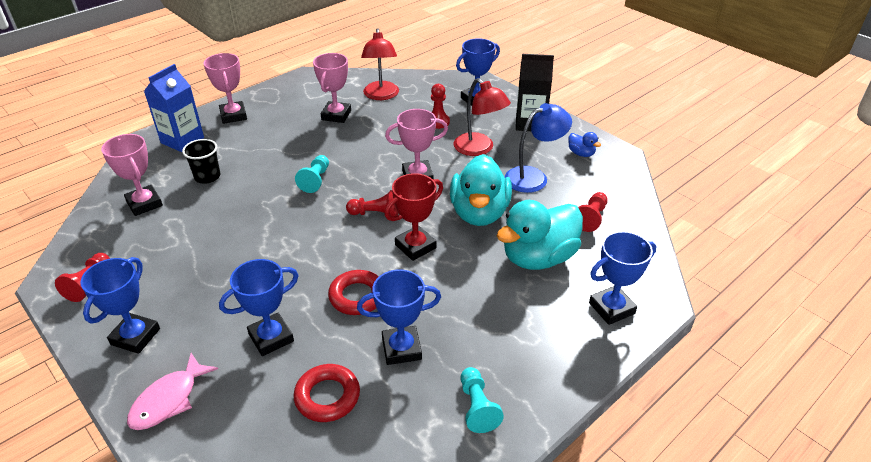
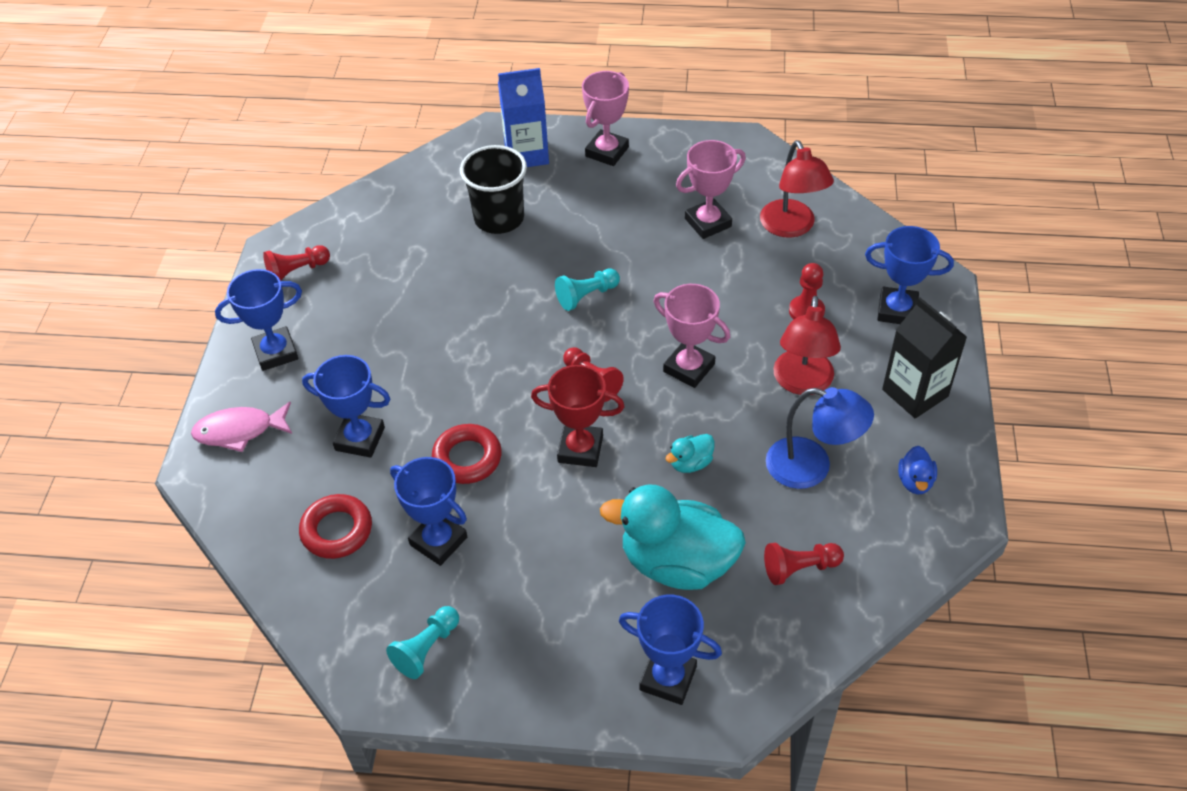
camera: 50 degrees right, 10 degrees up
(144, 203) = (418, 213): pink trophy -> none
(207, 177) = (499, 218): black cup -> black cup, size x1.53
(381, 95) = (791, 227): red lamp -> red lamp turned 60 degrees counterclockwise
(479, 213) = (690, 463): turquoise duck -> turquoise duck, size x0.43

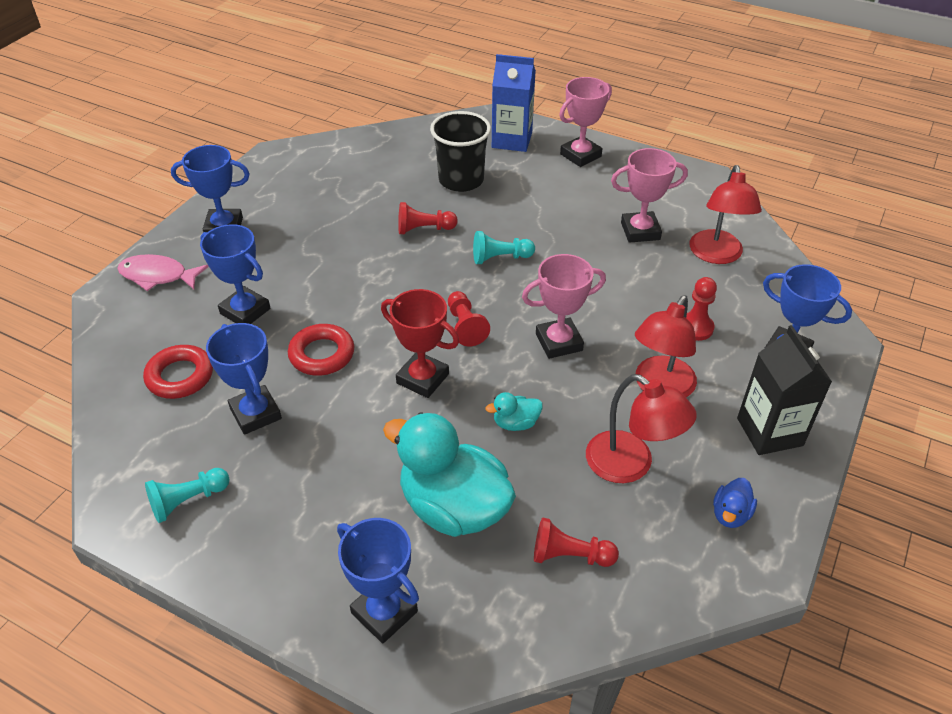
camera: 20 degrees right, 5 degrees down
(297, 271) = (278, 175): red pawn -> red pawn (424, 229)
(689, 368) = (559, 342): pink trophy -> pink trophy turned 75 degrees counterclockwise
(811, 467) = (630, 465): blue lamp -> red lamp

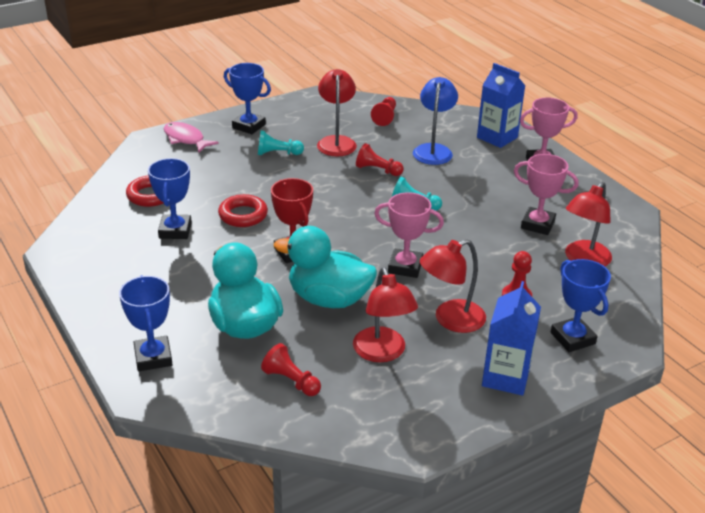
camera: 30 degrees right, 10 degrees down
(188, 501) = (99, 258): turquoise pawn -> turquoise pawn (278, 153)
(245, 311) = (219, 176): blue trophy -> none
(346, 210) = (336, 142): none -> red lamp
(461, 180) = (433, 150): black cup -> blue lamp
(465, 326) = (350, 234): red pawn -> red pawn (385, 117)
(515, 423) = (328, 299): turquoise duck -> turquoise duck, size x2.32
(730, 514) = (424, 408): blue duck -> none
(769, 432) = (505, 377): black carton -> blue carton

